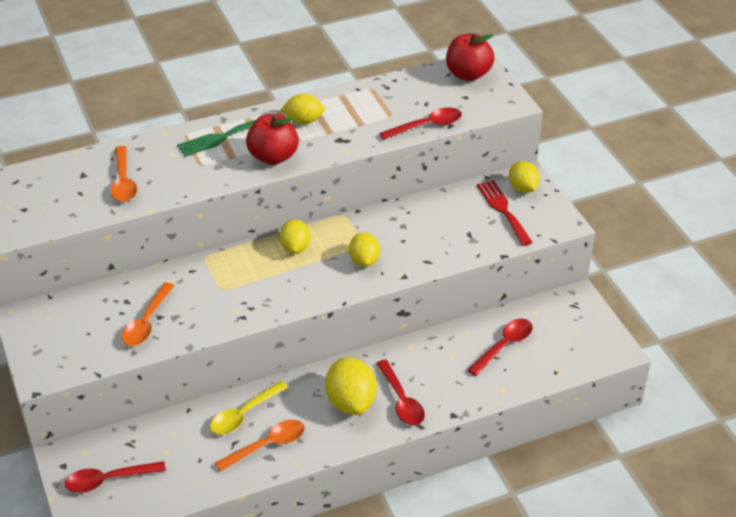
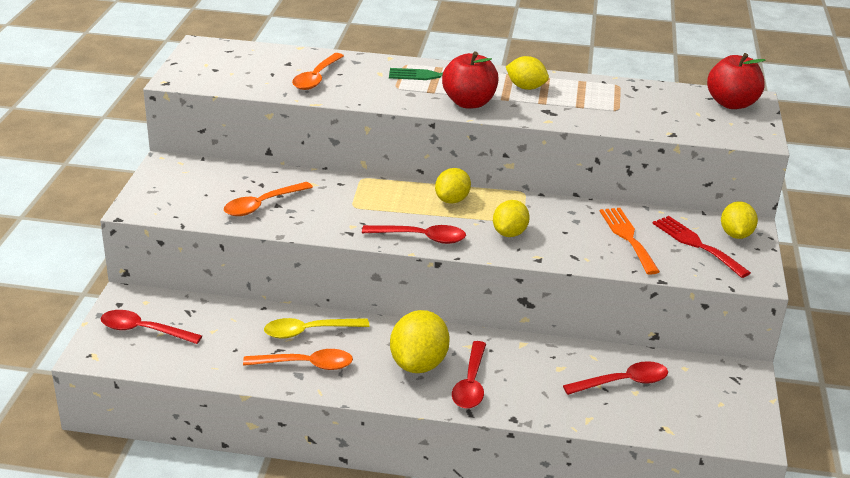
camera: 30 degrees right, 10 degrees down
(427, 126) = (647, 127): red spoon -> red spoon (421, 238)
(451, 225) = (628, 237): none -> orange fork
(503, 210) = (696, 244): red fork -> red fork turned 45 degrees counterclockwise

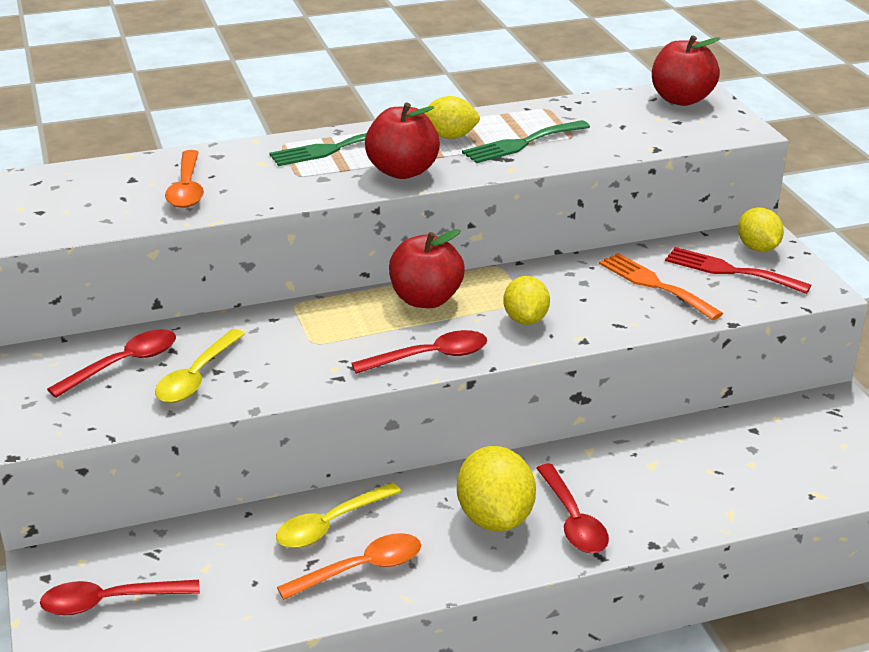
camera: 25 degrees left, 0 degrees up
(262, 205) = (197, 377): orange spoon -> yellow spoon
(452, 200) = (426, 299): yellow lemon -> red apple
(573, 105) = (522, 143): none -> green fork
(623, 382) = (730, 457): red spoon -> red spoon (124, 364)

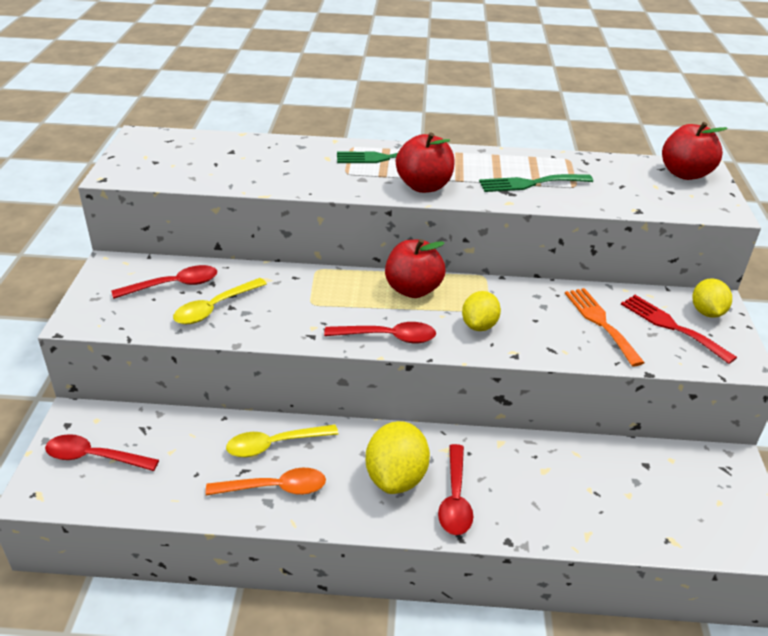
camera: 20 degrees right, 5 degrees up
(187, 188) = (262, 166): orange spoon -> none
(449, 136) = (478, 166): yellow lemon -> none

